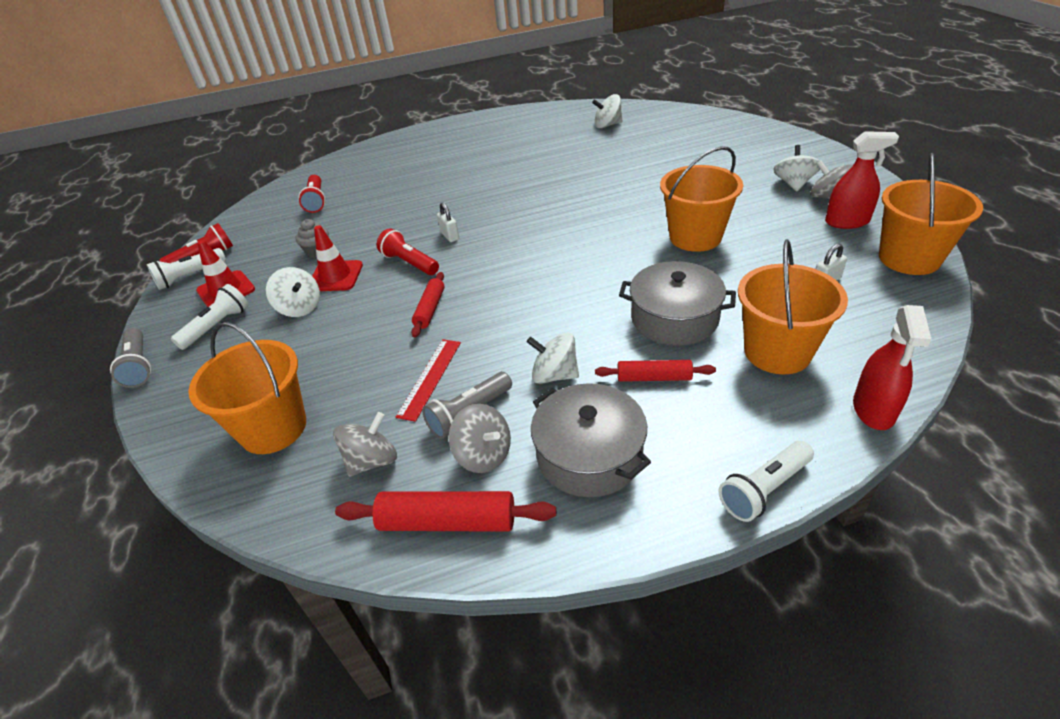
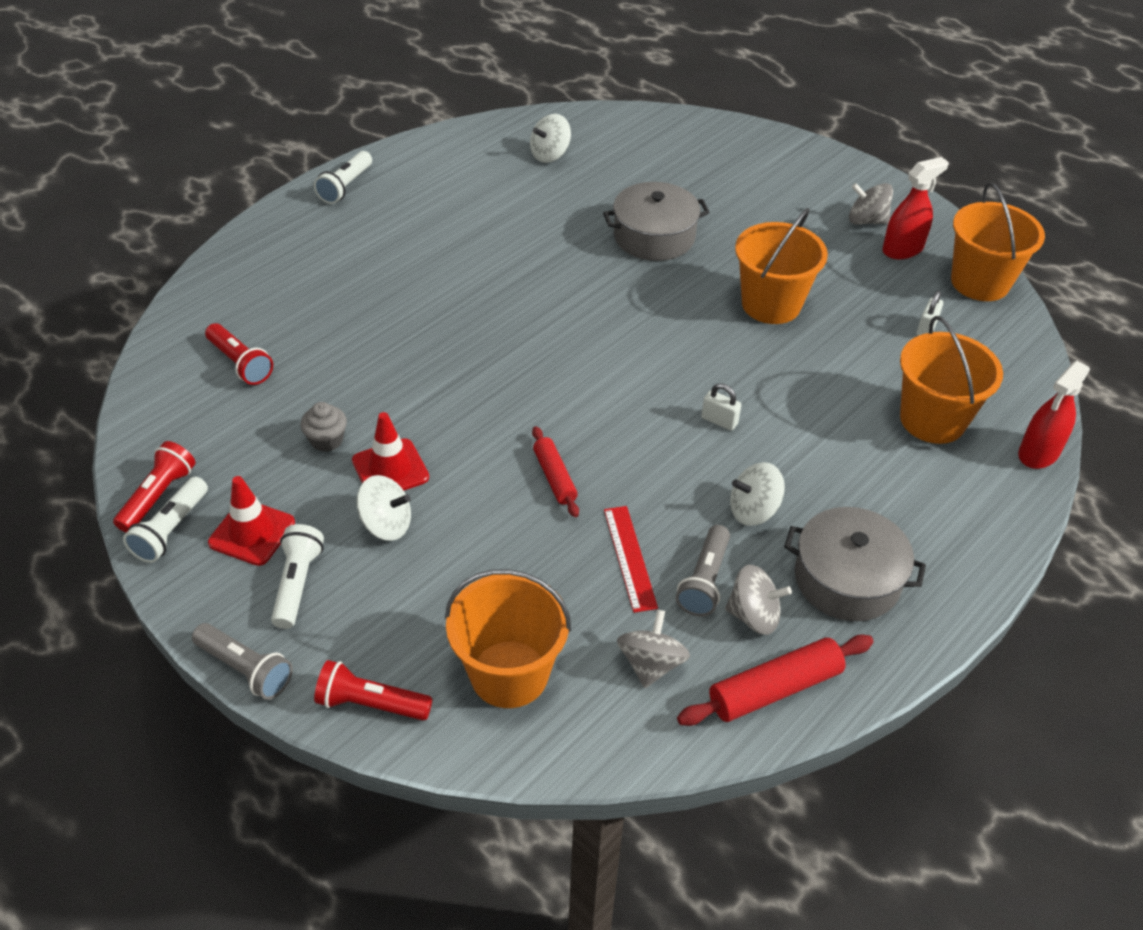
camera: 35 degrees left, 5 degrees up
(409, 263) = (471, 423): red flashlight -> red flashlight (371, 703)
(449, 236) = (488, 372): white padlock -> white padlock (719, 421)
(654, 377) = (846, 482): red rolling pin -> none
(674, 318) = (819, 411): grey pot -> grey pot (654, 236)
(764, 489) = (1003, 556): white flashlight -> white flashlight (345, 187)
(793, 184) = (822, 208): white spinning top -> none
(873, 410) = (1038, 453): red spray bottle -> red spray bottle turned 60 degrees clockwise

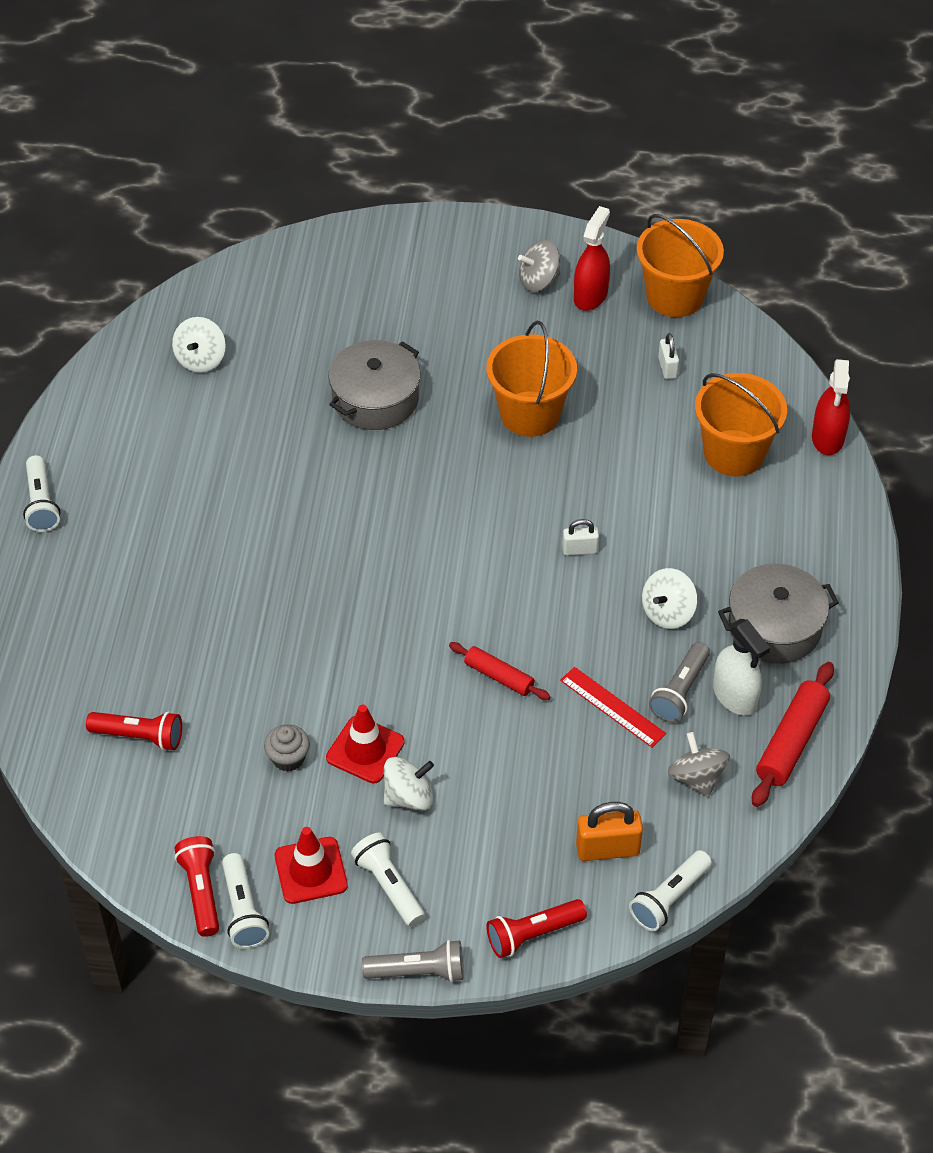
camera: 35 degrees left, 5 degrees up
(509, 674) = (607, 849): orange bucket -> orange padlock
(523, 756) = (669, 898): none -> white flashlight
(704, 581) = (679, 691): grey flashlight -> grey flashlight turned 45 degrees clockwise
(753, 616) = (735, 696): grey spinning top -> white spray bottle

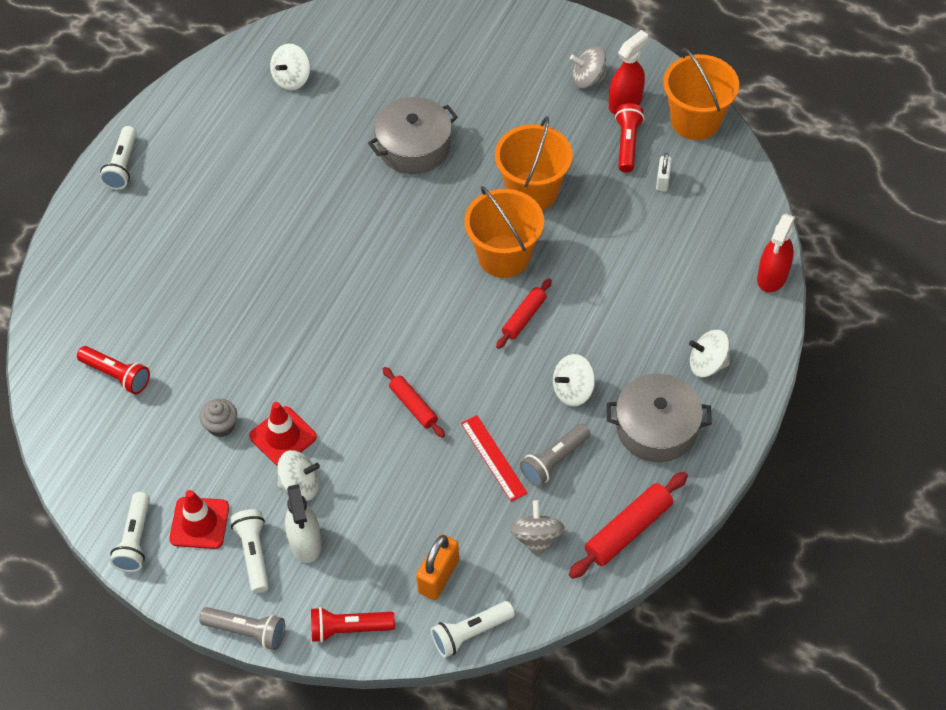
camera: 20 degrees right, 5 degrees up
(201, 891) = (110, 514): red flashlight -> red flashlight (627, 144)
(580, 550) = (524, 317): white padlock -> red rolling pin
(607, 849) = (438, 576): orange padlock -> orange padlock turned 75 degrees counterclockwise
(734, 453) = (687, 269): orange bucket -> orange bucket (504, 256)
(735, 696) = (597, 478): white spray bottle -> white spray bottle (305, 542)
(799, 546) = (707, 364): none -> white spinning top

